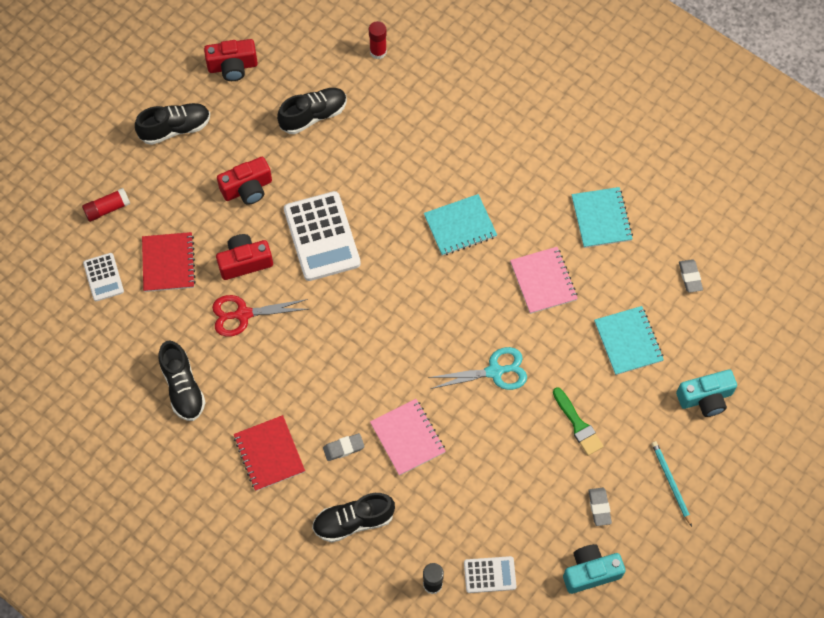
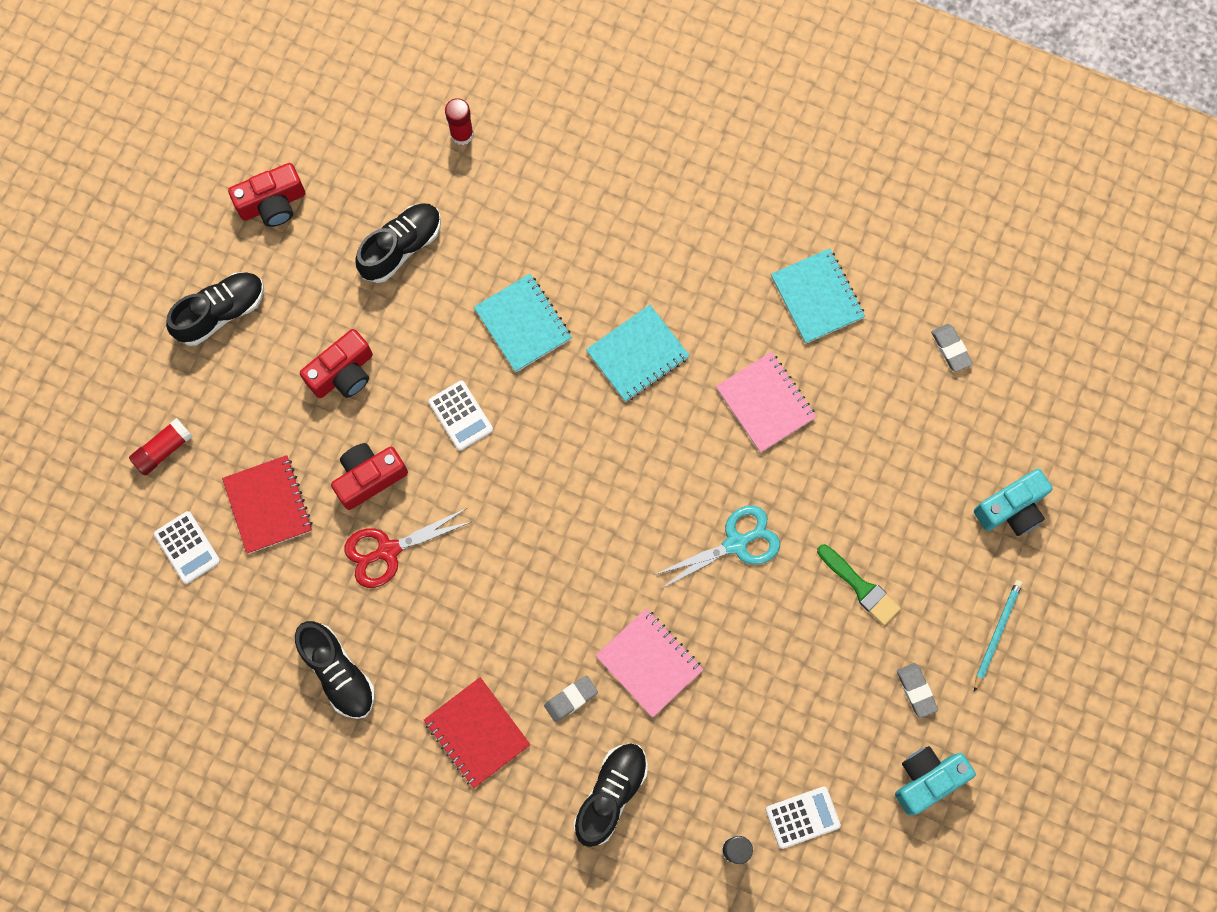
camera: 15 degrees left, 10 degrees up
(321, 237) = (460, 416): white calculator -> white calculator, size x0.53
(353, 521) = (611, 794): black shoe -> black shoe turned 150 degrees clockwise
(628, 341) = (895, 457): turquoise notebook -> turquoise notebook (523, 324)
(671, 482) = (996, 633): turquoise pencil -> turquoise pencil turned 60 degrees clockwise

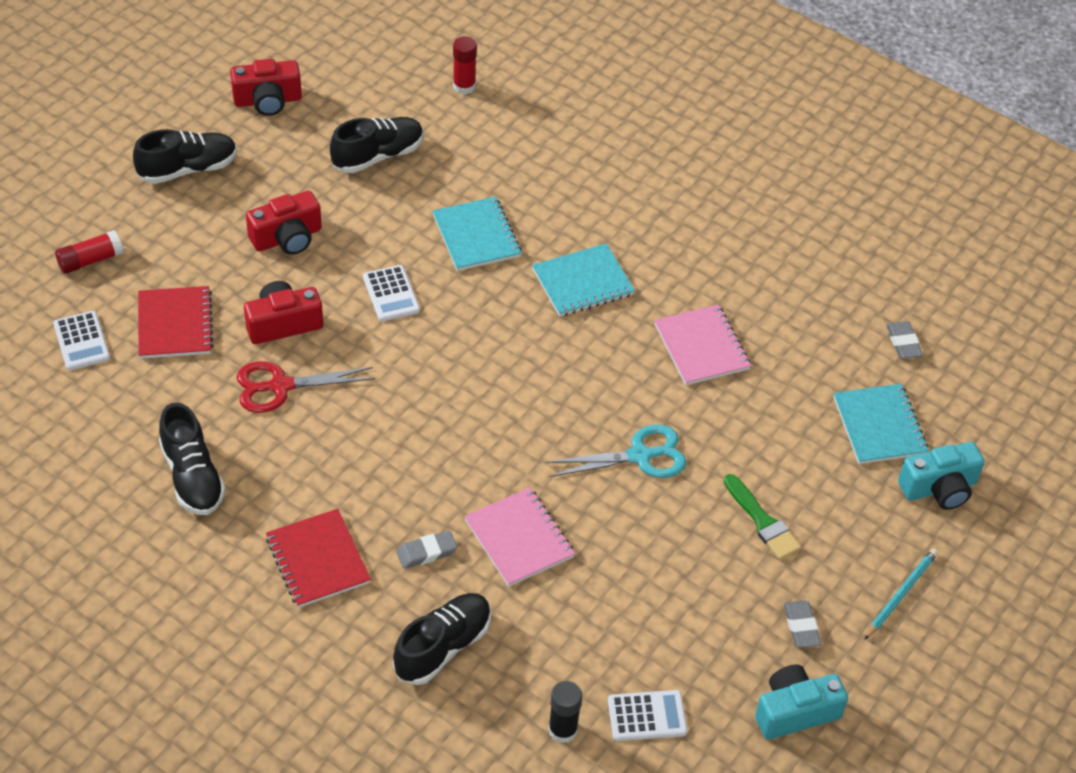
camera: 10 degrees right, 25 degrees down
(817, 297) = (776, 274): turquoise notebook -> turquoise notebook (879, 426)

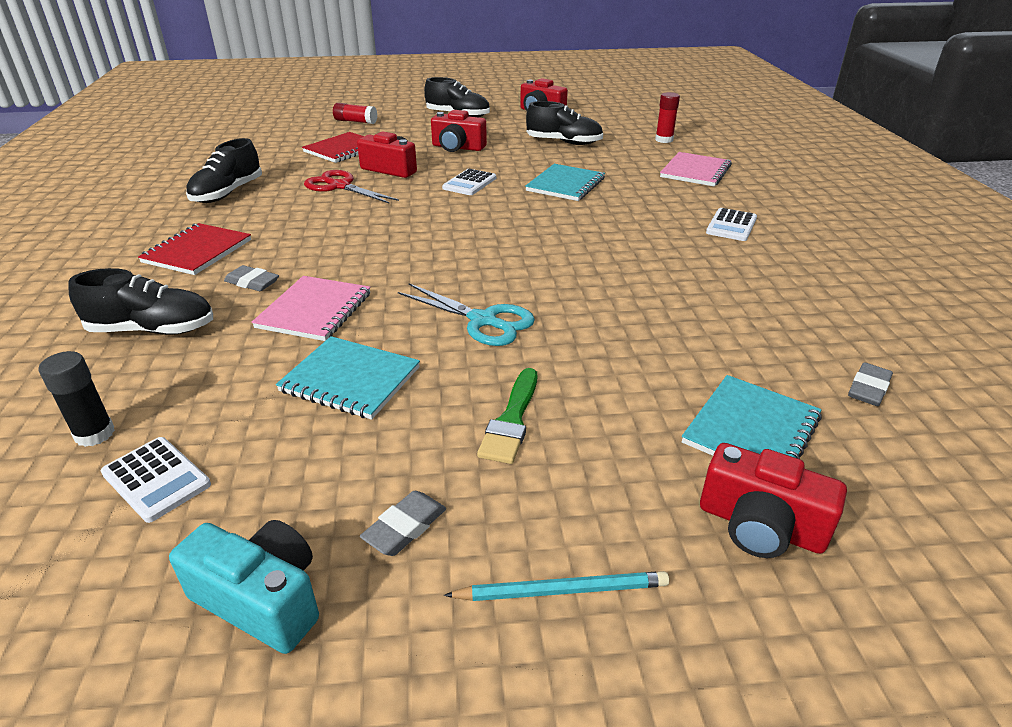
camera: 50 degrees right, 15 degrees down
(81, 341) = (295, 138): white calculator -> white calculator (731, 225)
(583, 282) = (602, 227): turquoise notebook -> turquoise notebook (350, 380)
(701, 347) = (642, 294): pink notebook -> pink notebook (695, 171)
(939, 488) = (760, 526): turquoise camera -> red camera

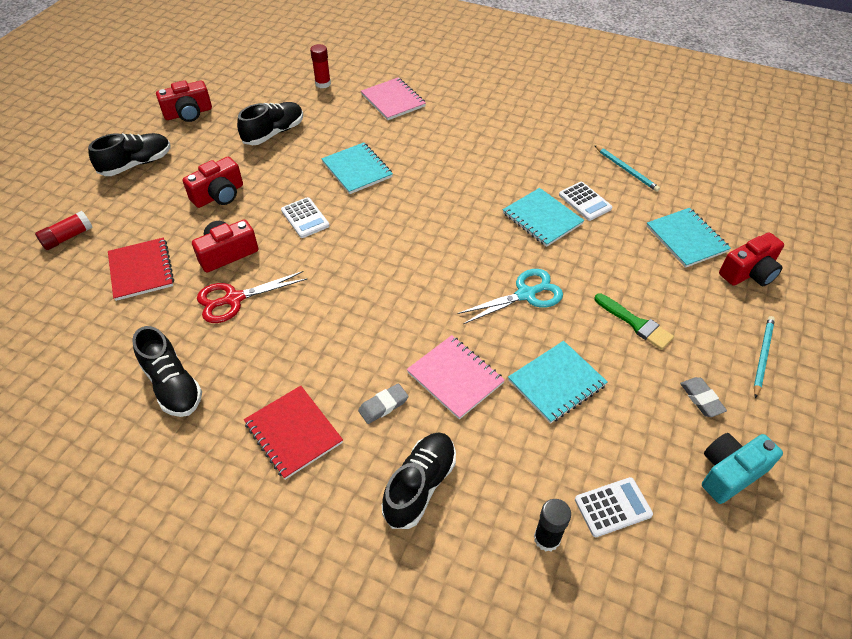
camera: 60 degrees left, 15 degrees up
(629, 298) = (542, 219): none -> turquoise notebook
(731, 225) = (485, 130): white calculator -> white calculator (585, 202)
(823, 337) = (626, 170): none -> turquoise pencil
(868, 389) = (675, 182): grey eraser -> none

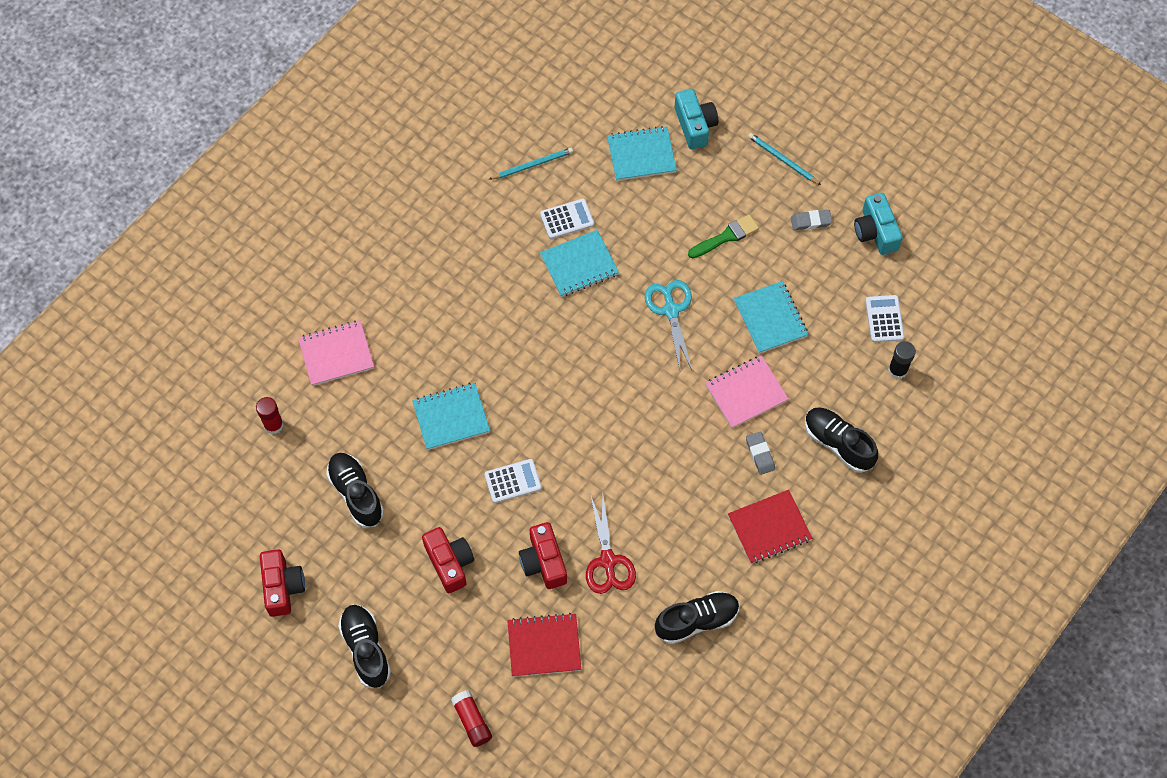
camera: 75 degrees left, 15 degrees up
(749, 272) = (695, 125): red camera -> turquoise camera

